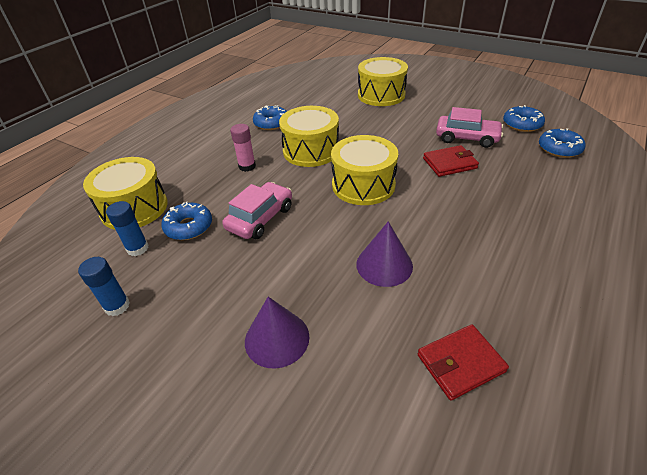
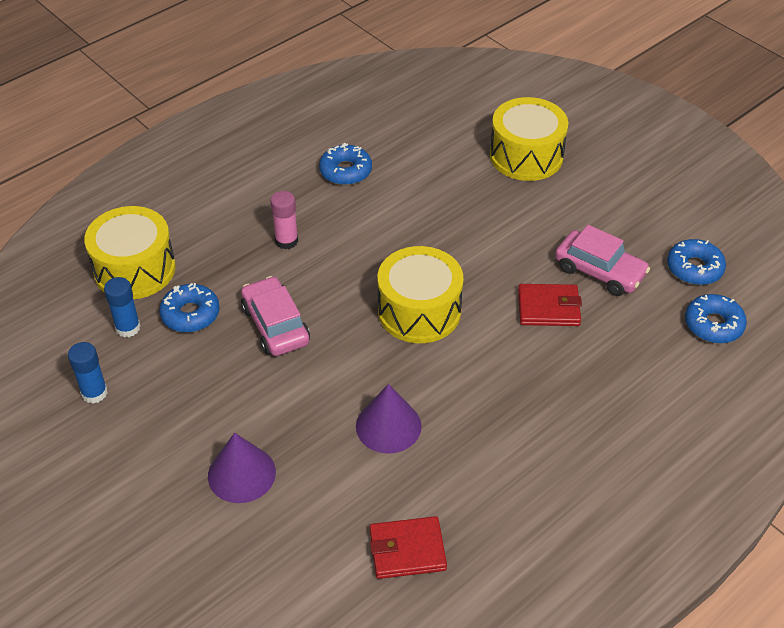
camera: 15 degrees right, 5 degrees up
(260, 218) = (275, 325): pink car -> pink car turned 75 degrees counterclockwise
(311, 150) = (378, 236): yellow drum -> none

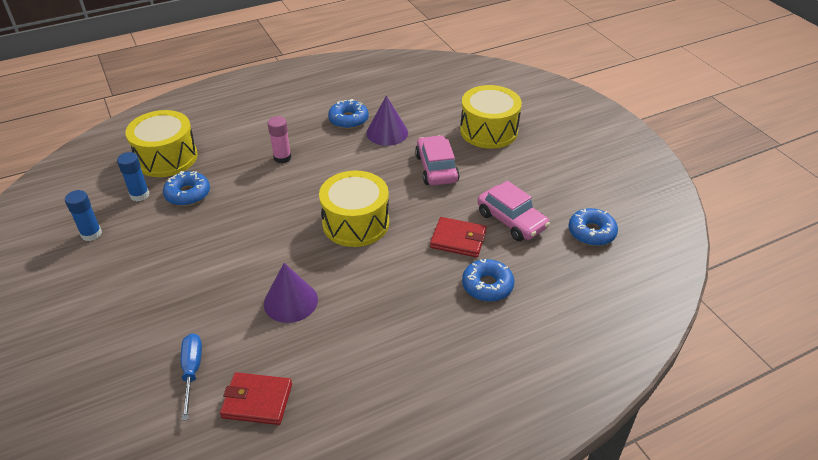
camera: 15 degrees right, 5 degrees down
(241, 474) = (162, 313): purple cone -> purple cone (387, 132)
(275, 325) = (244, 213): pink car -> pink car (436, 168)
(315, 535) = (192, 371): none -> blue screwdriver
(713, 325) = (591, 278): blue donut -> blue donut (487, 286)

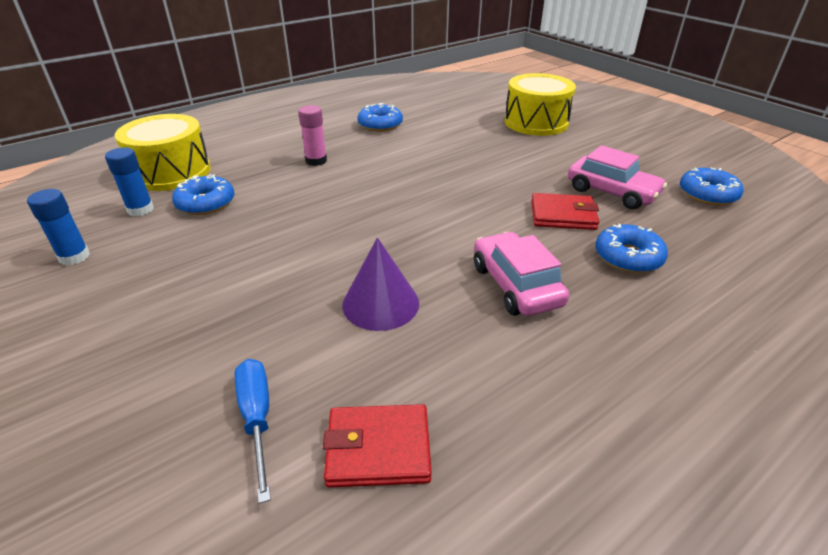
camera: 10 degrees left, 5 degrees down
(355, 223) = (430, 211): yellow drum -> none
(387, 132) = (428, 131): purple cone -> none
(436, 168) = (498, 155): pink car -> pink car (516, 285)

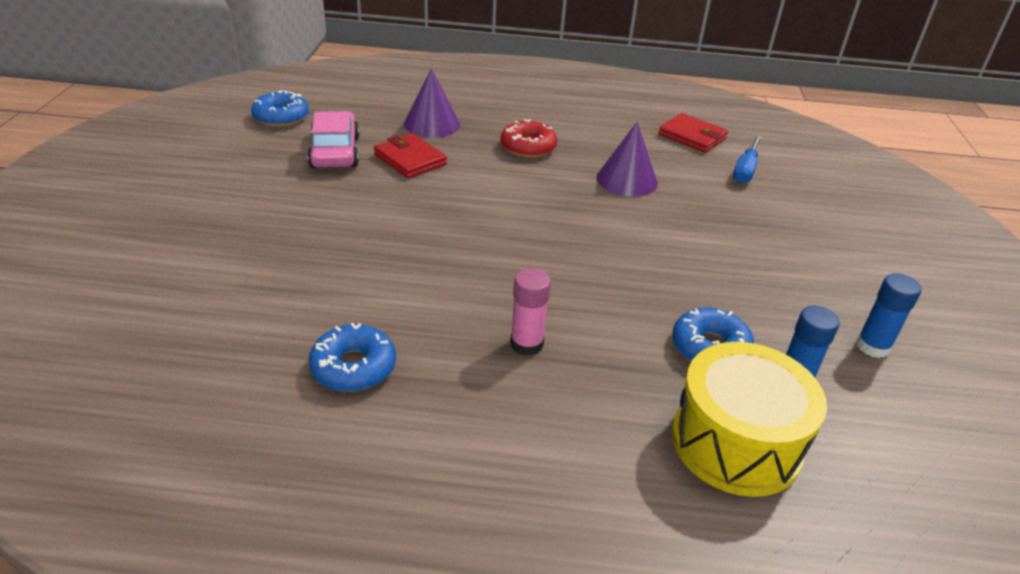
camera: 140 degrees left, 0 degrees up
(516, 285) = (528, 147): pink car -> red donut
(536, 122) = (188, 246): yellow drum -> none
(628, 257) = (432, 124): blue donut -> purple cone

